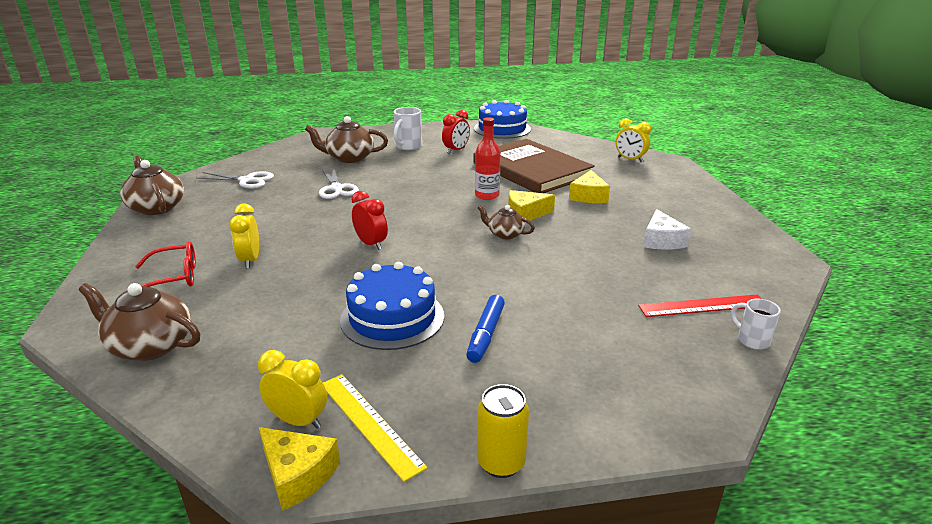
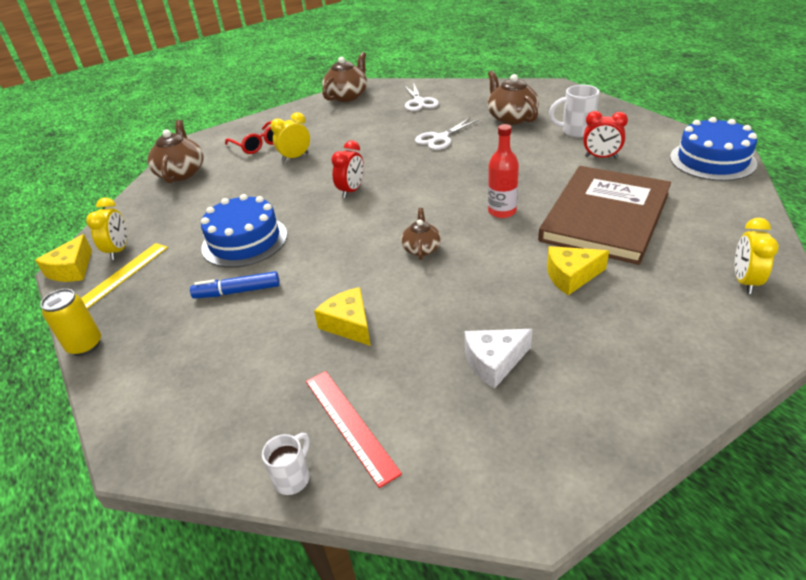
camera: 70 degrees right, 10 degrees up
(525, 214) = (479, 247): yellow cheese -> yellow cheese (349, 324)

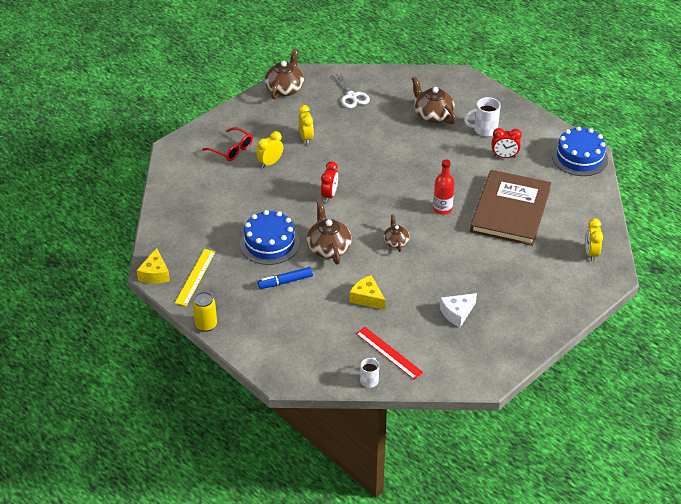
camera: 15 degrees left, 5 degrees up
(119, 250) = (179, 256): yellow clock -> yellow clock (306, 138)
(181, 173) = (182, 182): brown teapot -> brown teapot (328, 248)
(440, 138) = (381, 139): white scissors -> none
(571, 276) = (493, 256): yellow cheese -> none

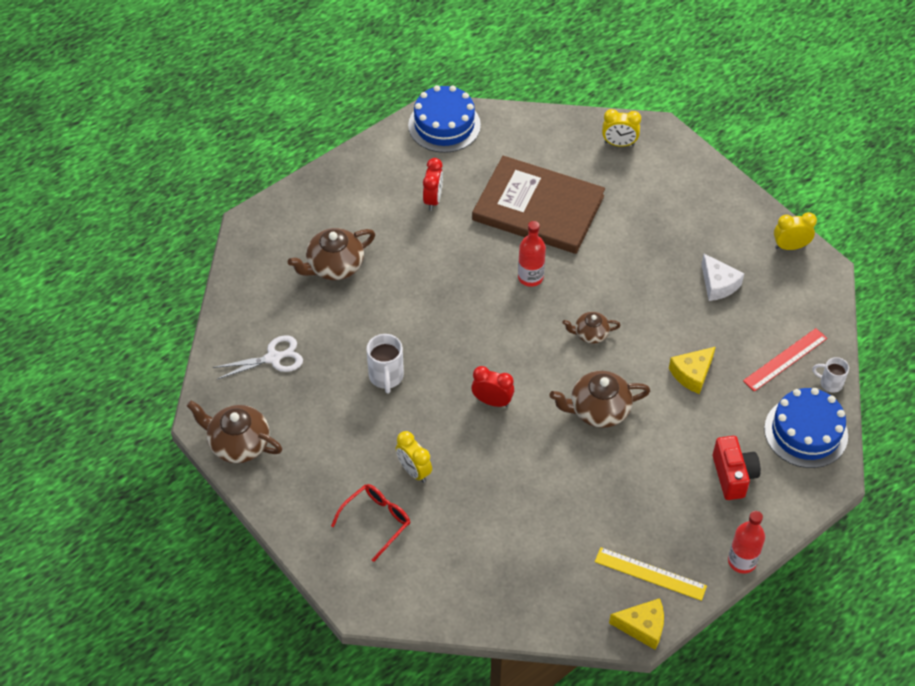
camera: 85 degrees left, 10 degrees up
(206, 325) = (742, 561): yellow can -> red bottle
(269, 243) = (585, 479): blue cake -> blue cake (806, 432)
(278, 321) = (733, 476): none -> red camera
(285, 282) = (661, 463): blue marker -> none
(306, 138) = (362, 422): yellow clock -> yellow clock (790, 246)
(484, 130) = (375, 213): white mug -> white mug (386, 377)

